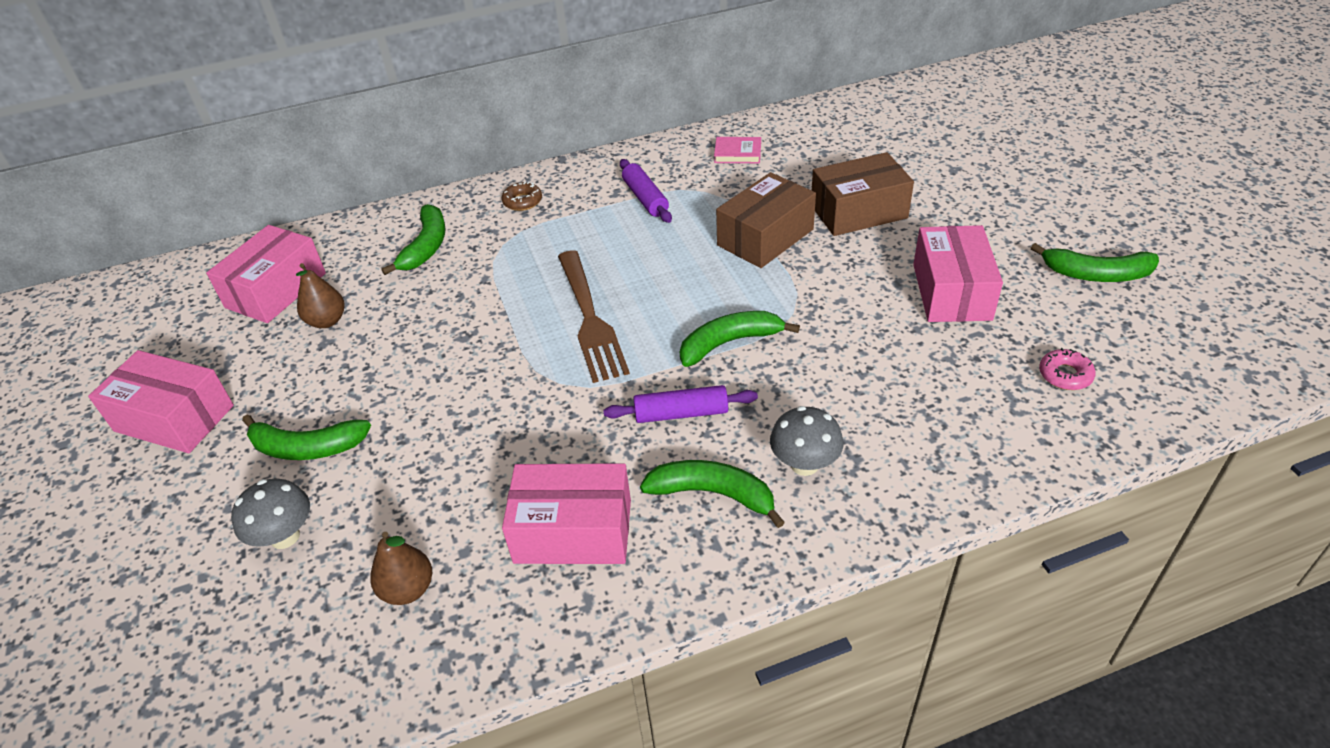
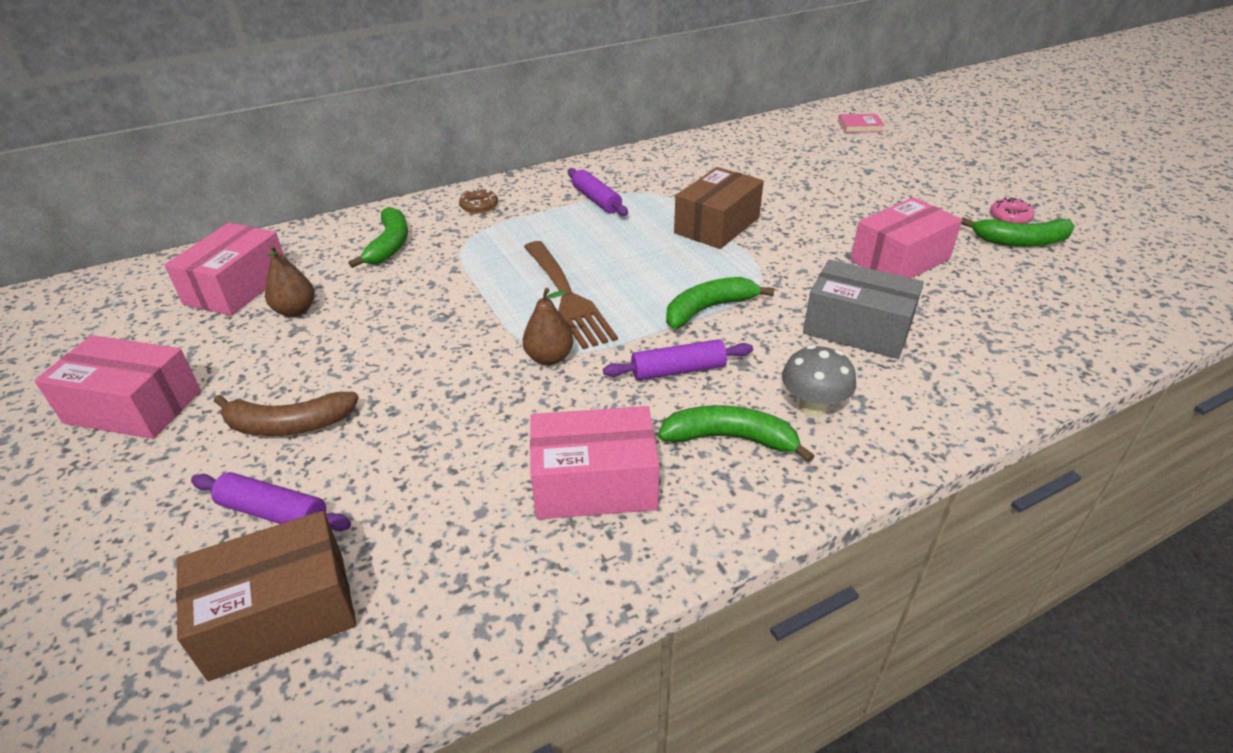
camera: 10 degrees left, 5 degrees down
(285, 536) = (273, 513): grey mushroom -> purple rolling pin
(307, 448) = (288, 425): green banana -> brown banana
(408, 589) = (424, 554): brown pear -> brown pear (549, 358)
(737, 153) = (672, 164): pink book -> pink book (860, 126)
(858, 212) = (795, 203): brown box -> brown box (279, 613)
(878, 375) = (857, 328): none -> grey box
(951, 292) = (900, 259): pink box -> pink box turned 60 degrees clockwise
(1065, 375) = (1026, 319): pink donut -> pink donut (1010, 217)

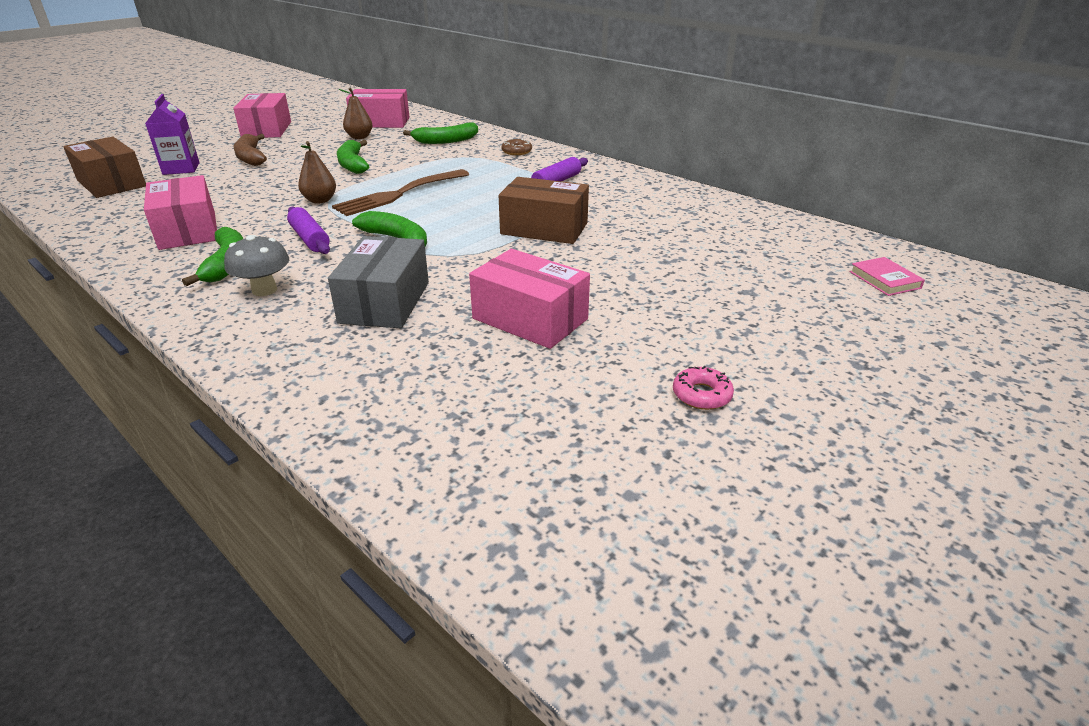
camera: 70 degrees right, 5 degrees down
(273, 513) = (181, 169): purple rolling pin -> purple carton
(1021, 241) = (631, 402): green banana -> green banana (352, 164)

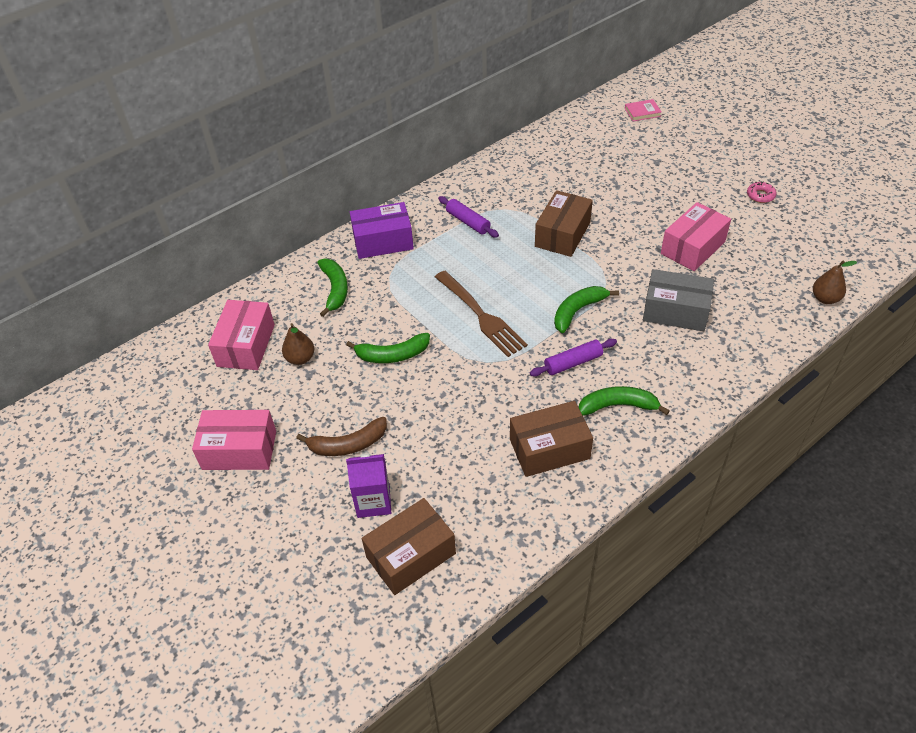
camera: 80 degrees left, 15 degrees up
(188, 230) = (549, 449): pink box -> brown box
(264, 290) = (660, 375): grey mushroom -> none
(320, 200) = (489, 367): brown pear -> brown pear (825, 299)
(516, 151) = (383, 241): brown donut -> purple box

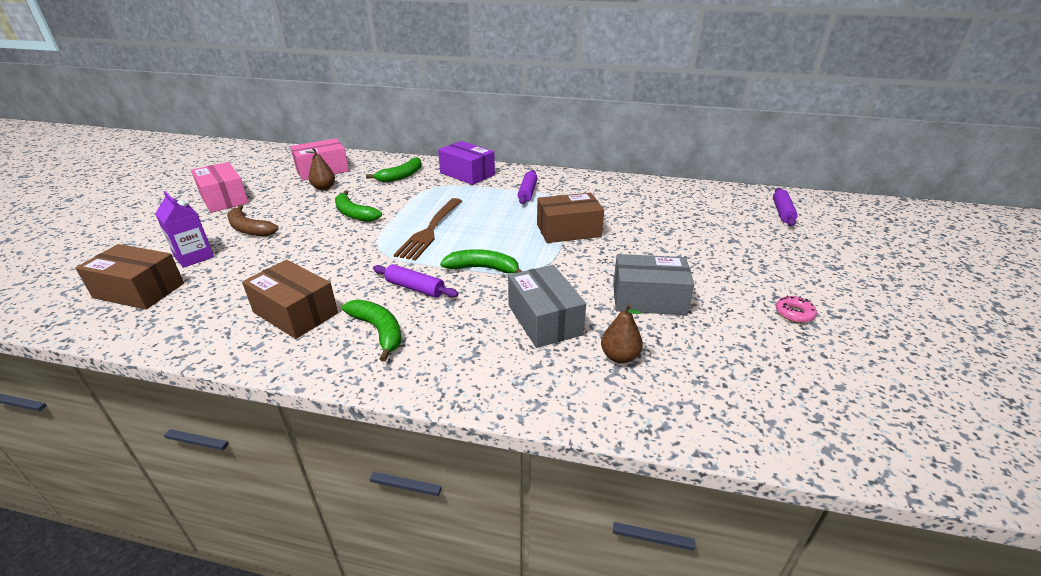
camera: 50 degrees right, 15 degrees down
(642, 112) = (782, 212): pink book -> purple rolling pin
(693, 247) = (648, 299): pink box -> grey box
(825, 299) = (703, 426): brown pear -> brown pear (619, 356)

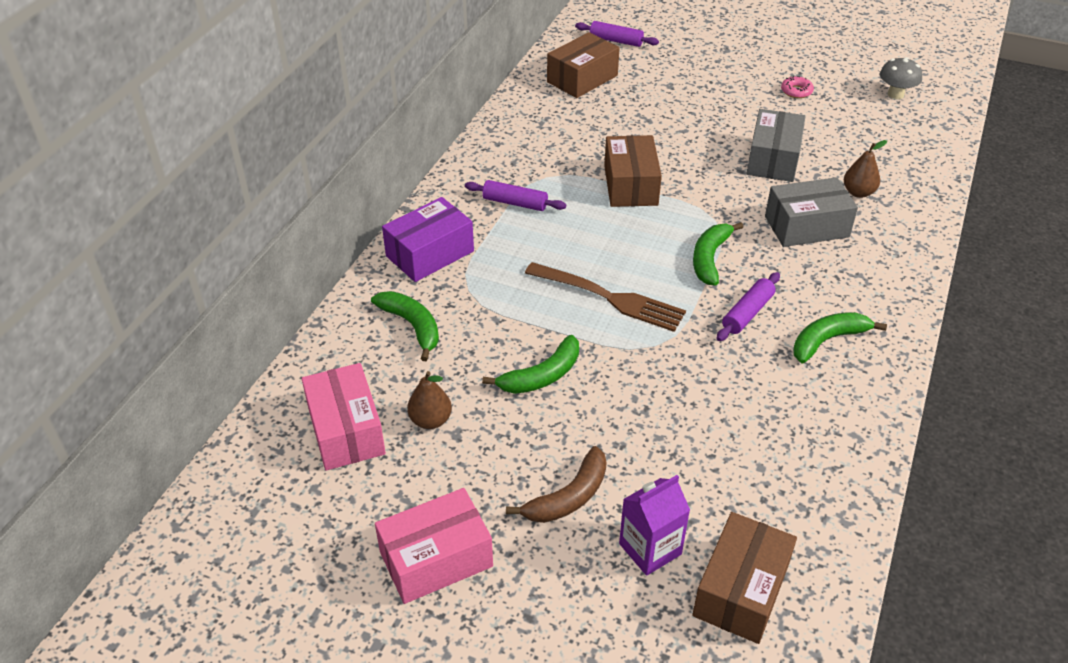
camera: 80 degrees left, 10 degrees up
(295, 313) = (795, 411): brown box -> brown box (582, 79)
(869, 398) = (895, 94): none -> grey mushroom

